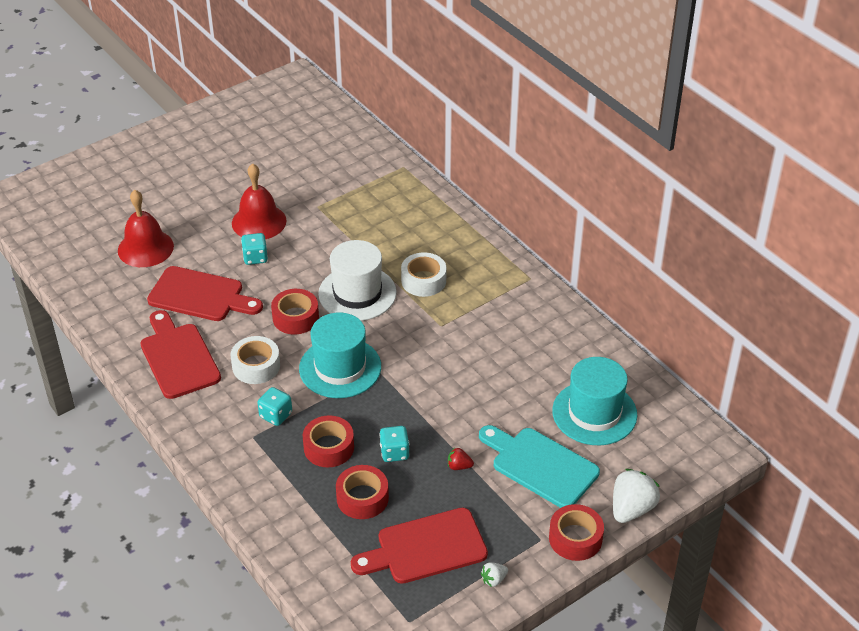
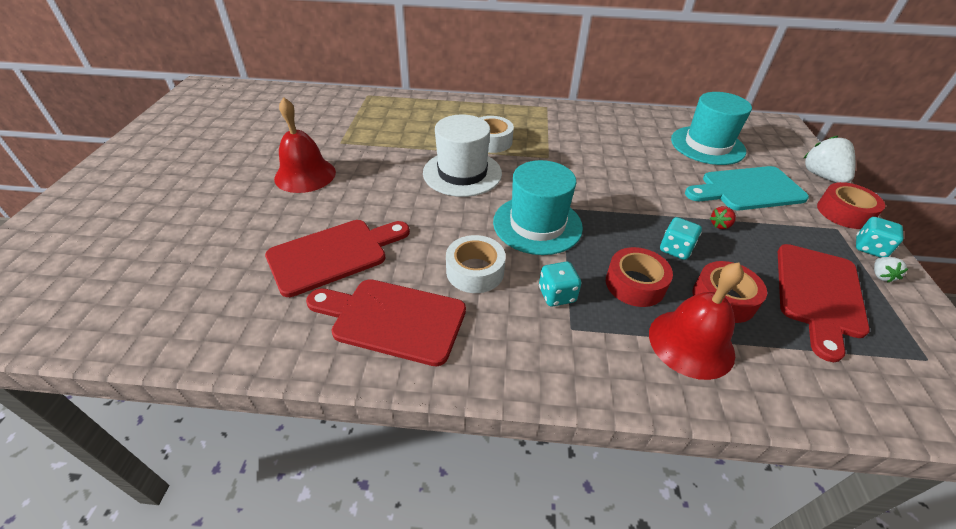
camera: 50 degrees left, 0 degrees up
(145, 248) = (213, 254): red bell -> red bell (691, 343)
(255, 257) = (341, 198): turquoise dice -> turquoise dice (869, 248)
(295, 317) = (445, 216): red tape -> none

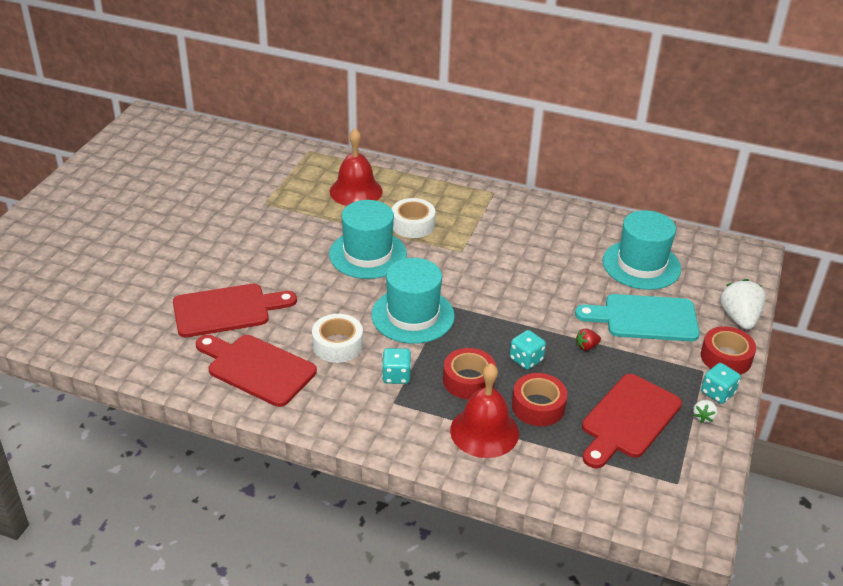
camera: 15 degrees right, 5 degrees down
(305, 175) = (223, 233): red bell -> red bell (356, 191)
(462, 173) = (368, 254): white hat -> turquoise hat

